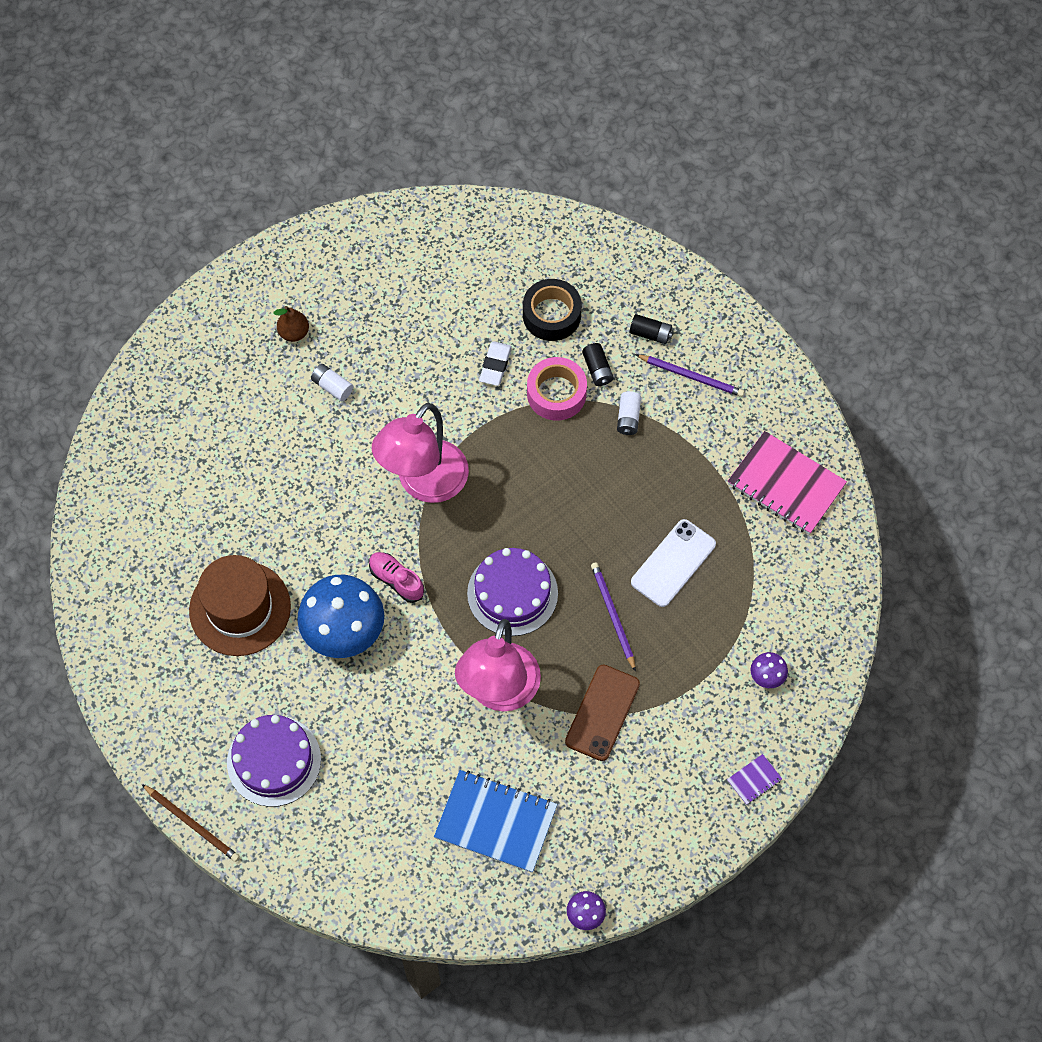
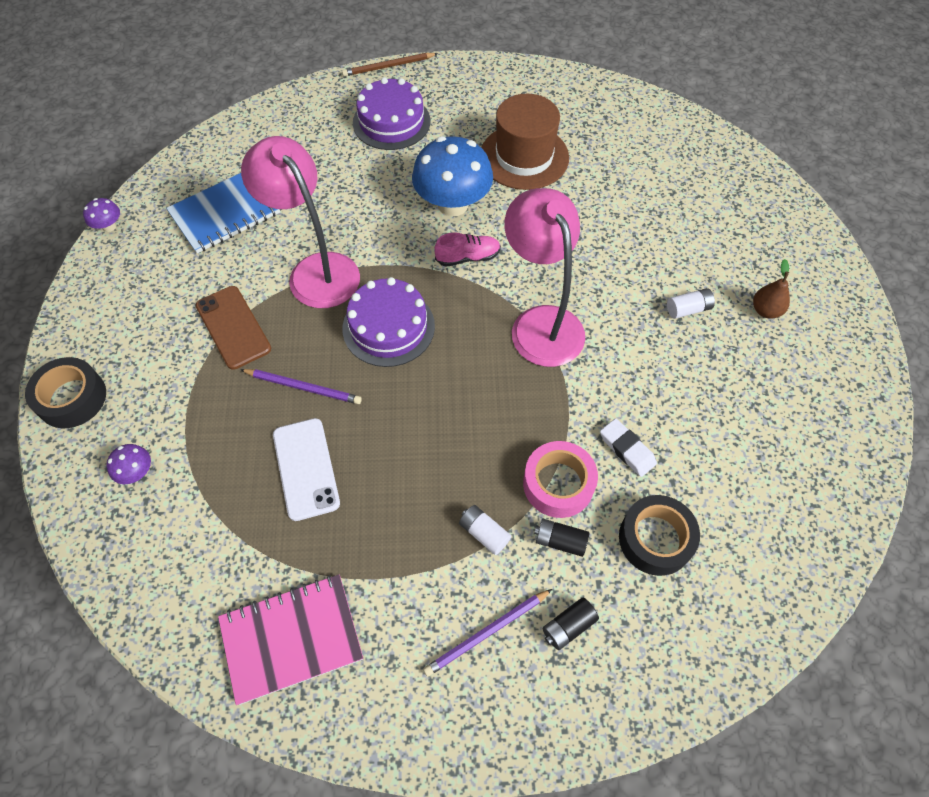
camera: 125 degrees right, 5 degrees down
(754, 780) = (72, 398): purple notebook -> black tape

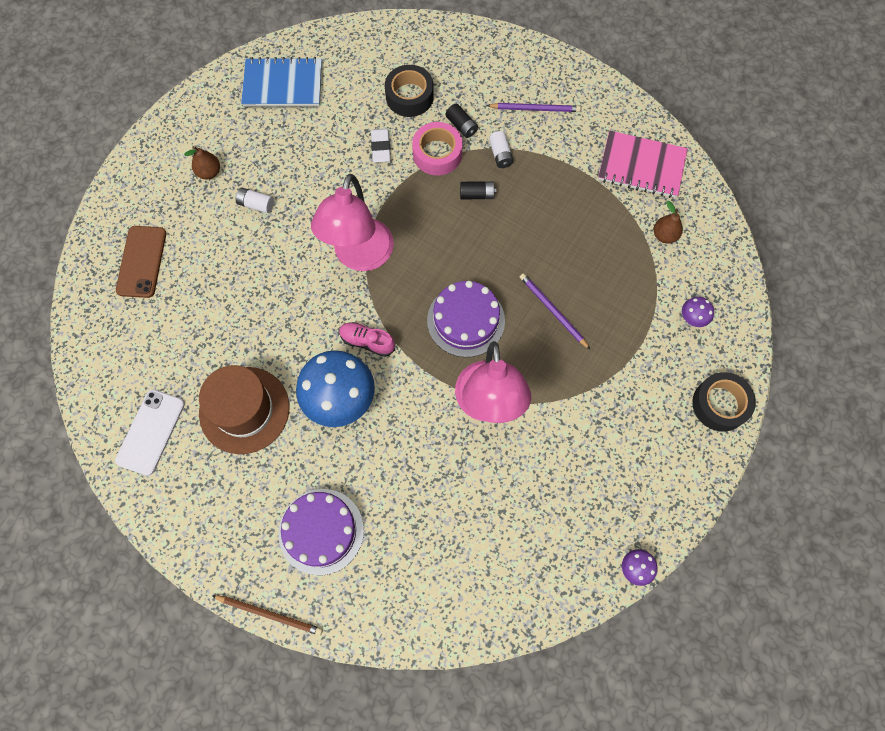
camera: 145 degrees left, 10 degrees up
(215, 555) = (664, 235): none -> brown pear
(225, 213) = (529, 516): blue notebook -> blue notebook (283, 85)
(233, 327) = (577, 392): brown phone -> brown phone (141, 262)
(306, 468) = (582, 254): white phone -> white phone (151, 432)
(568, 626) = (491, 87): black battery -> black battery (477, 195)

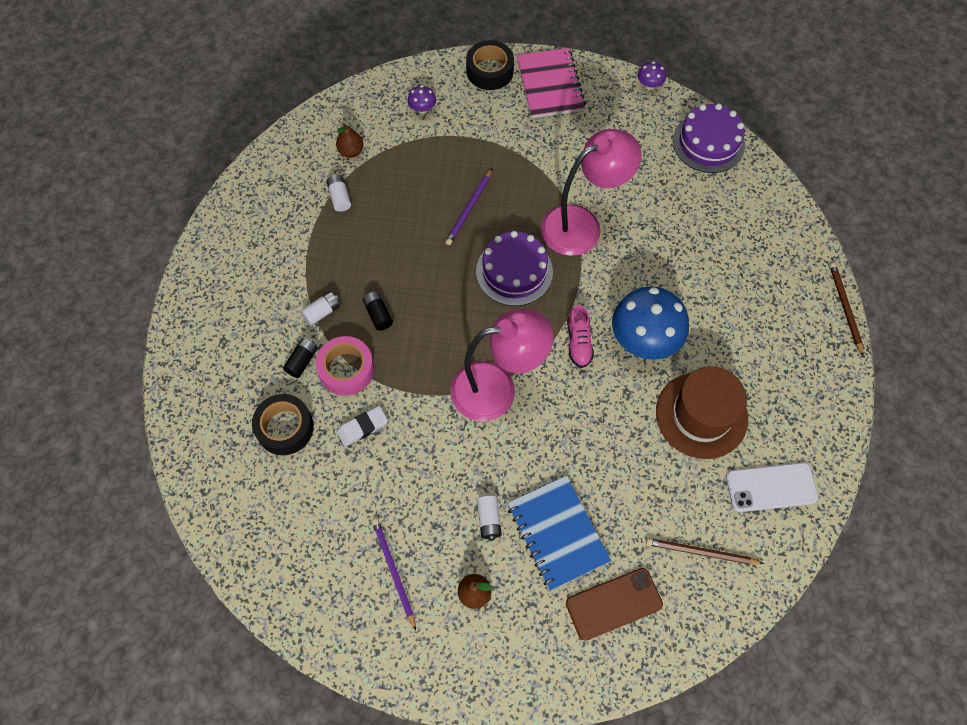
camera: 115 degrees left, 5 degrees down
(137, 345) = (701, 552): none -> brown pencil
(283, 85) = (323, 573): blue notebook -> blue notebook (557, 533)
(321, 531) = (760, 301): purple cake -> purple cake (708, 143)
(535, 109) = (253, 302): purple pencil -> purple pencil (393, 571)
(614, 207) = (339, 197): none -> white battery
(641, 166) = (284, 191): pink notebook -> pink notebook (550, 85)

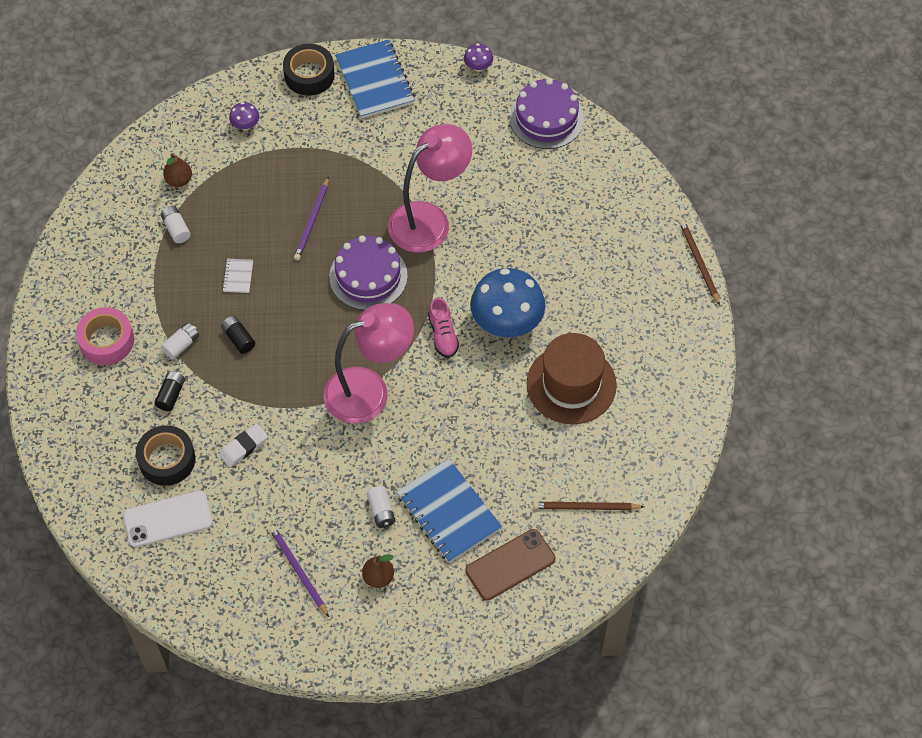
camera: 10 degrees left, 5 degrees down
(346, 369) = (217, 396): pink tape -> pink tape (106, 341)
(389, 252) = (238, 276): none -> white notebook
(550, 85) = (375, 81): pink notebook -> blue notebook
(771, 487) = (644, 439): white phone -> white phone (168, 519)

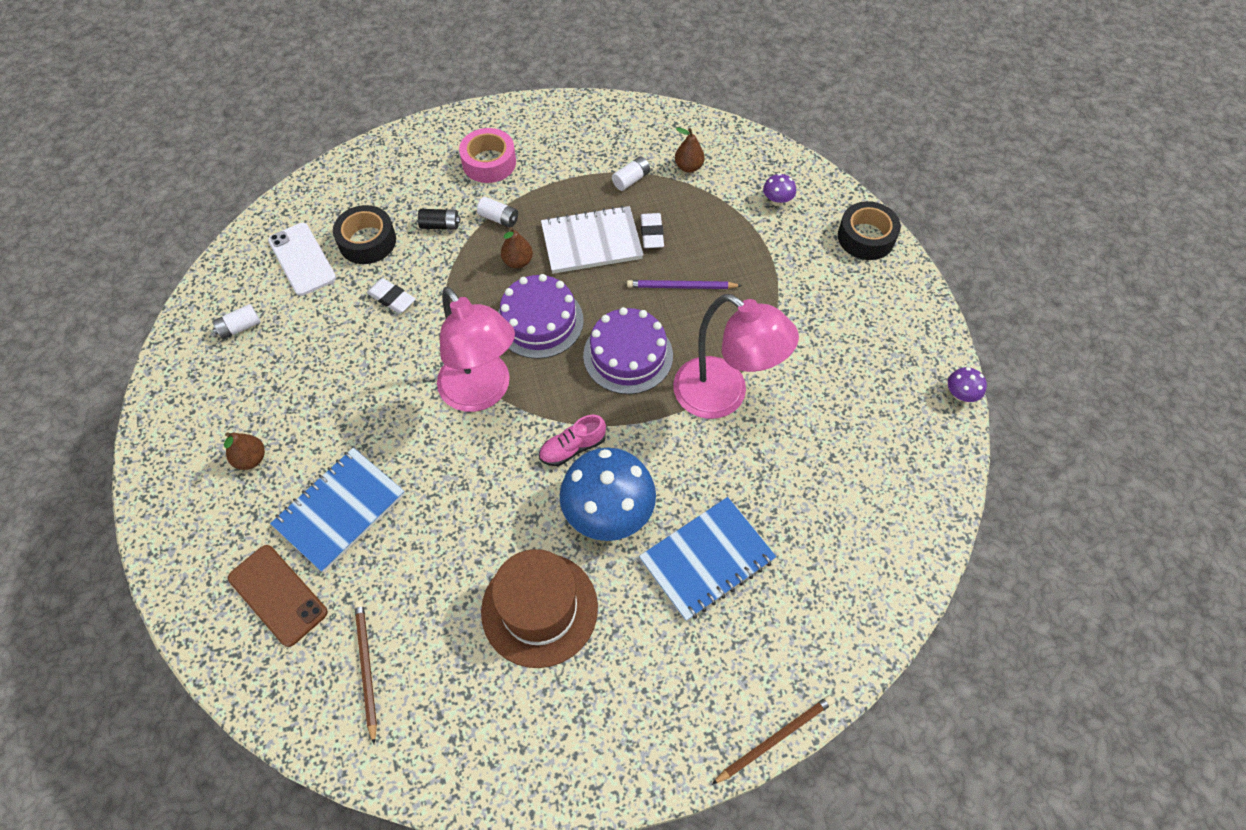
camera: 75 degrees right, 0 degrees up
(238, 276) = (591, 242): white notebook -> white notebook, size x2.28
(238, 339) = (518, 261): black battery -> brown pear
(245, 228) = (652, 233): none -> white eraser
(298, 571) = (253, 382): purple pencil -> none
(375, 81) = (887, 297): blue notebook -> blue notebook (706, 559)
(381, 511) = (333, 441): white battery -> white battery (240, 327)
(546, 118) = (921, 488): purple cake -> purple cake (539, 321)

